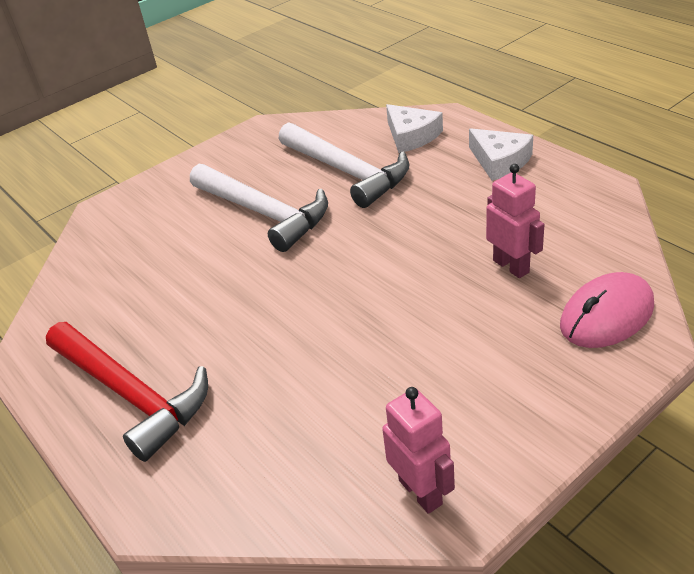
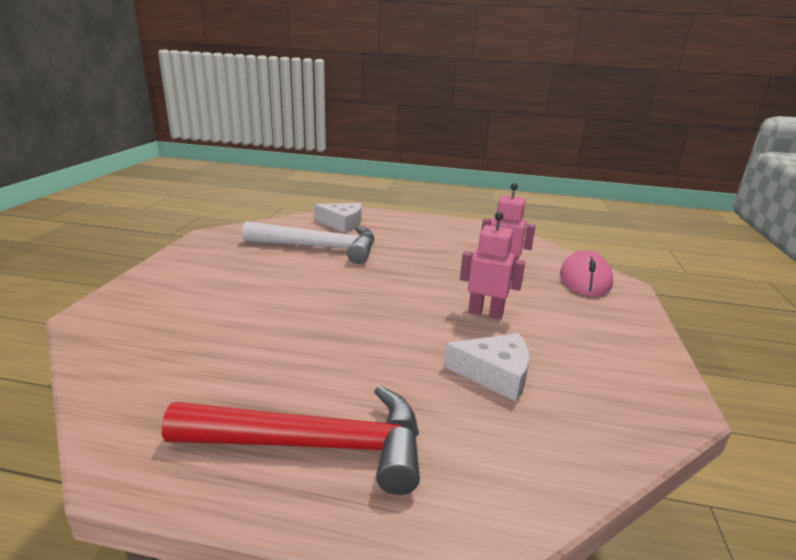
camera: 45 degrees left, 15 degrees down
(264, 213) = (280, 282): white hammer -> none
(421, 492) = (639, 404): pink robot -> pink robot (485, 313)
(499, 161) = (419, 226): white cheese -> white cheese (495, 374)

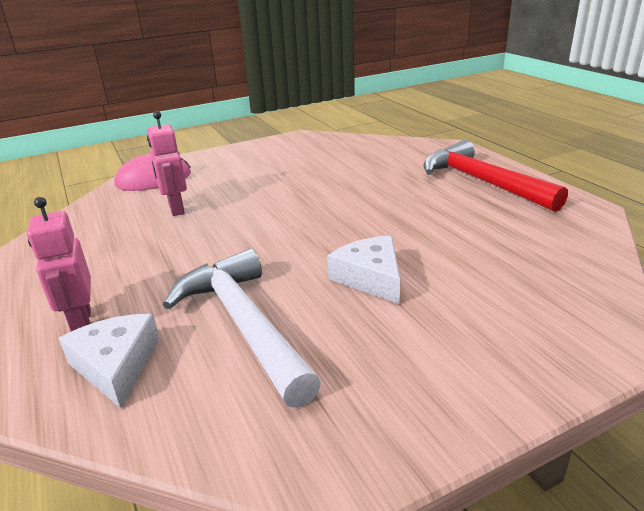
camera: 125 degrees left, 5 degrees up
(485, 313) = (272, 191): pink robot -> pink robot (81, 322)
(495, 374) = (345, 169): white cheese -> white cheese (370, 277)

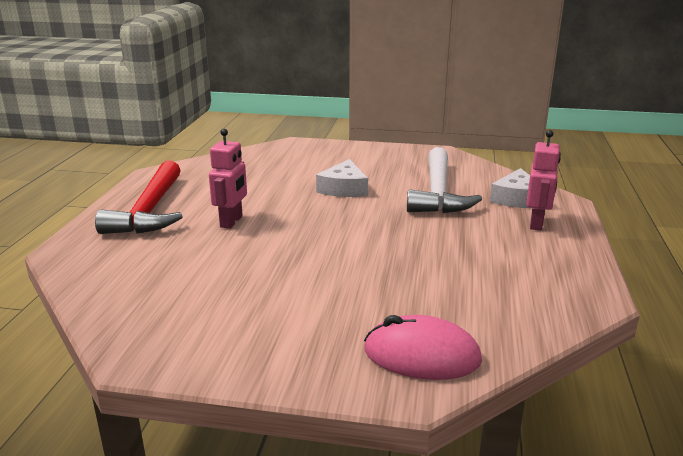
camera: 145 degrees left, 5 degrees down
(176, 209) = (424, 290): pink robot -> pink robot (232, 222)

